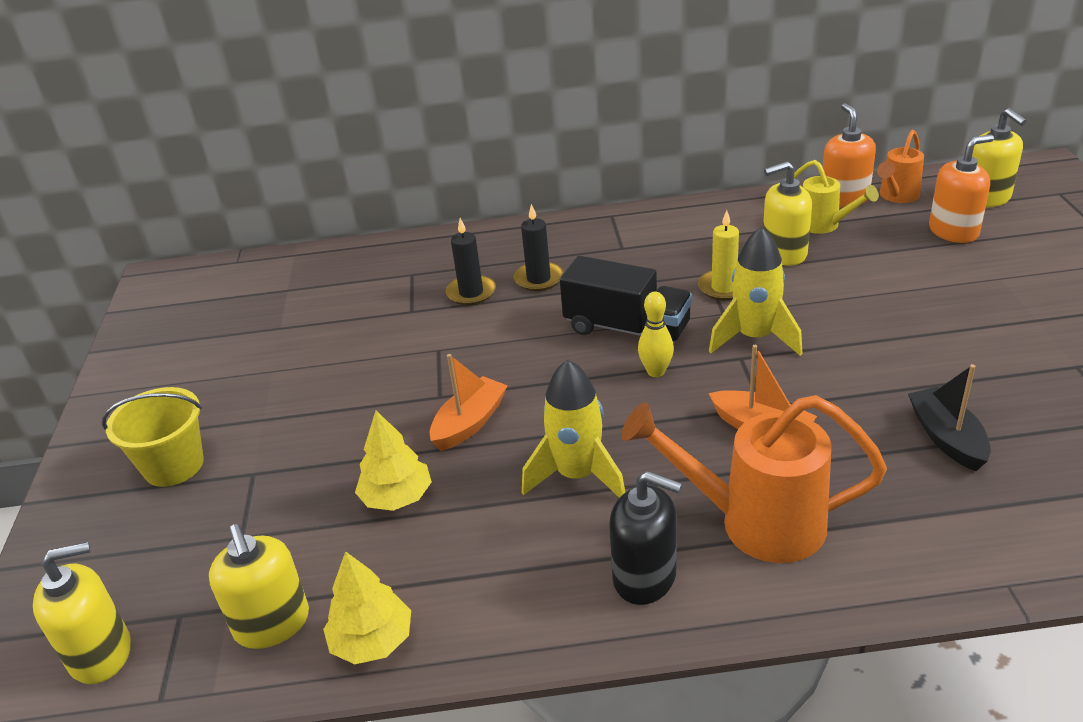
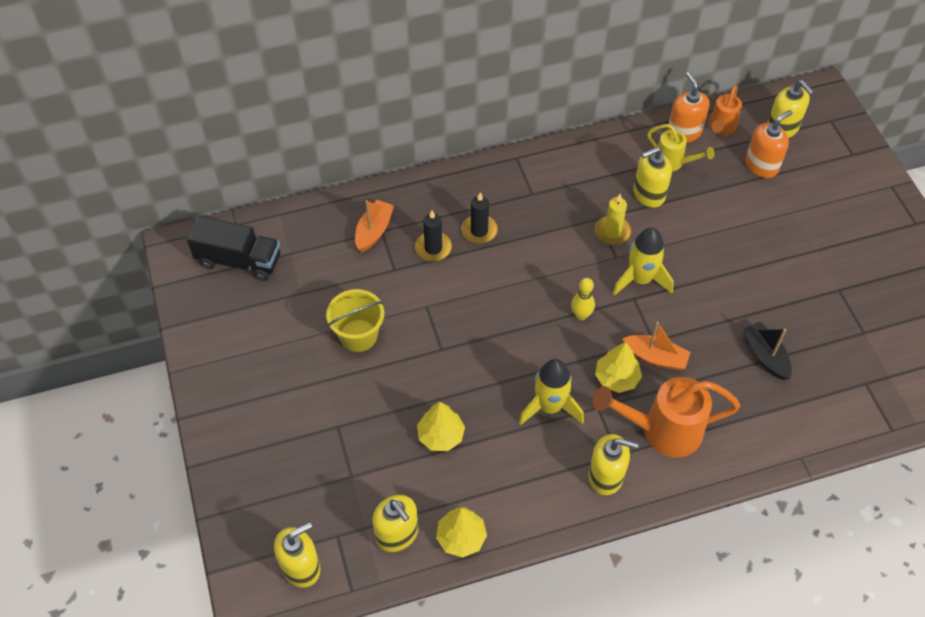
camera: 15 degrees left, 20 degrees up
(173, 465) = (279, 425): yellow bucket -> yellow bucket (358, 335)
(469, 423) = (469, 371): orange boat -> orange boat (374, 231)
(627, 329) = (553, 277): black truck -> black truck (239, 261)
(645, 577) = (606, 476): black soap dispenser -> yellow soap dispenser
(693, 448) = (616, 378): none -> yellow tree

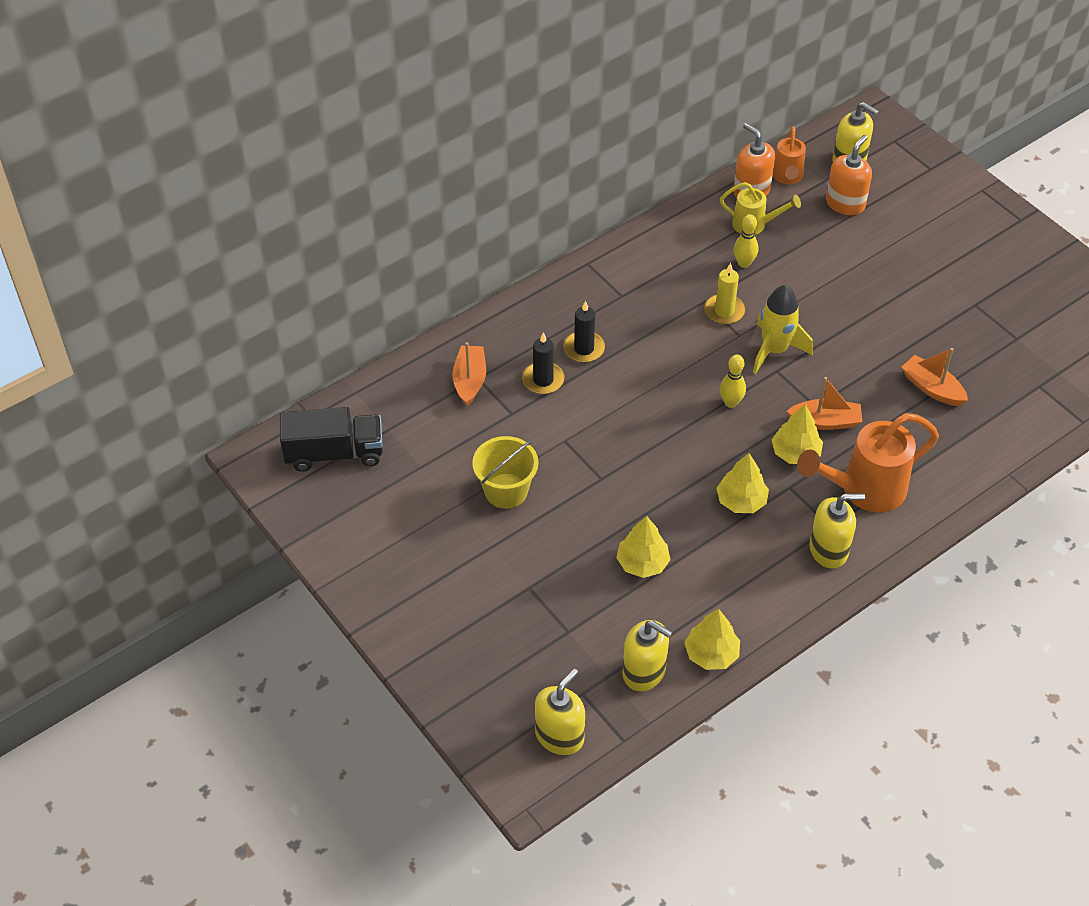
camera: 20 degrees left, 5 degrees down
(550, 407) = (741, 501): yellow rocket -> yellow tree
(648, 194) = (744, 263): yellow soap dispenser -> yellow bowling pin
(765, 355) = (932, 388): black boat -> orange boat

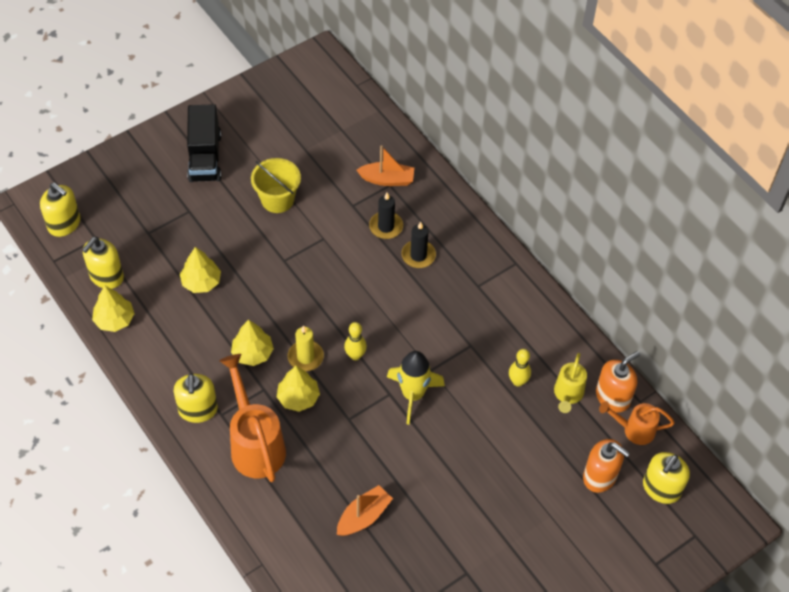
camera: 90 degrees right, 5 degrees up
(334, 453) = (321, 99): black truck -> black truck (205, 157)
(724, 311) = (459, 360): yellow candle -> yellow candle (305, 357)
(825, 422) = (330, 424): orange boat -> none

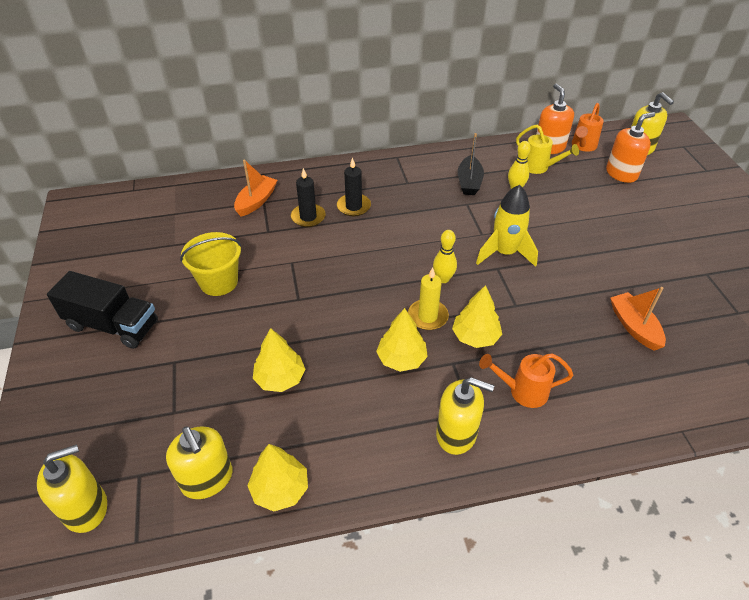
camera: 65 degrees left, 10 degrees down
(255, 444) = (522, 391): orange watering can -> orange watering can, size x0.57
(507, 338) = (469, 182): none -> black boat

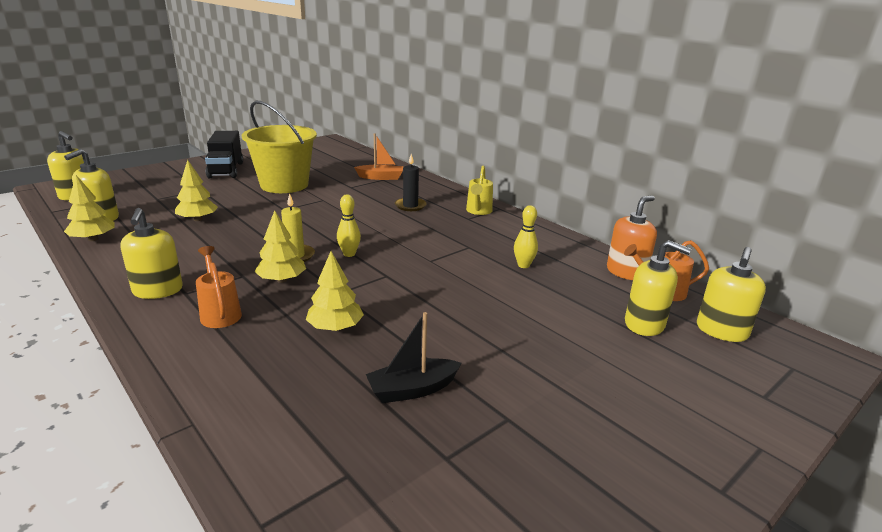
camera: 60 degrees right, 20 degrees down
(219, 282) = (284, 185): yellow bucket -> yellow bucket, size x1.62
(308, 217) = (380, 194): black candle -> none
(401, 359) = (237, 254): yellow tree -> yellow tree (335, 327)
(469, 182) = (503, 242): black boat -> black boat (412, 389)
(504, 253) = (412, 275): yellow rocket -> none
(539, 167) = (579, 272): yellow watering can -> yellow watering can (478, 211)
(621, 174) = (644, 324): orange soap dispenser -> yellow soap dispenser
(634, 327) = (354, 368): orange boat -> none

